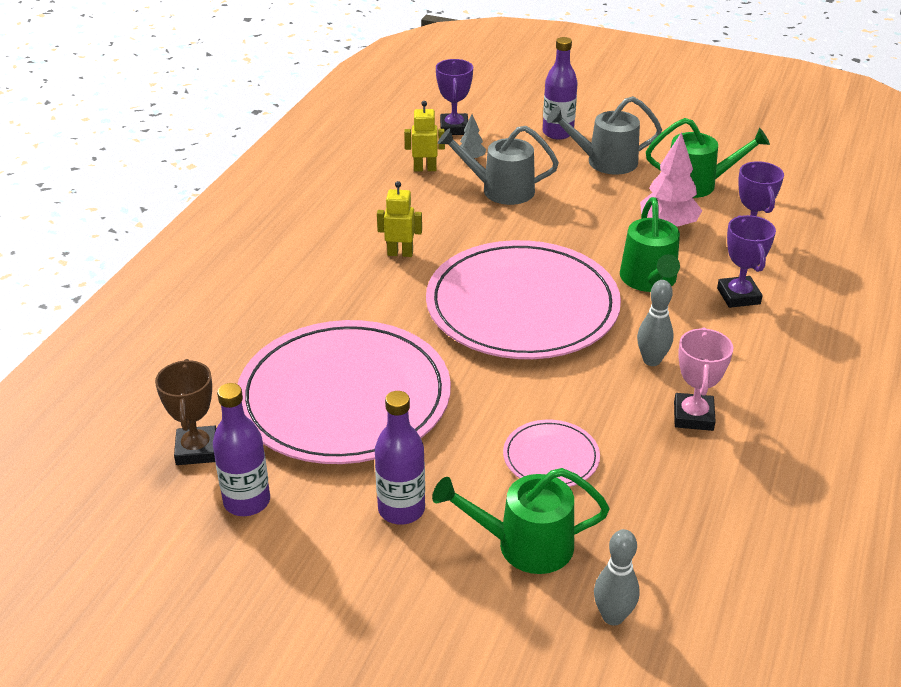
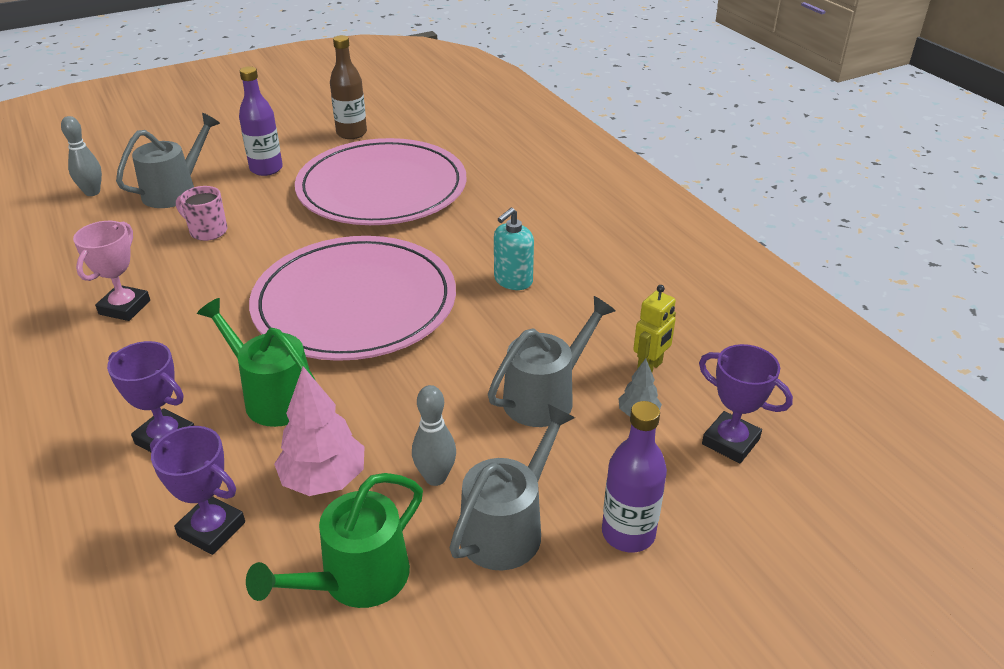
camera: 130 degrees right, 0 degrees up
(197, 450) = (414, 133): brown trophy -> none
(247, 501) = (351, 133): purple bottle -> brown bottle
(400, 253) = (513, 280): yellow robot -> turquoise soap dispenser
(525, 545) = (175, 191): green watering can -> grey watering can
(551, 457) = (207, 231): pink plate -> pink mug
(651, 360) = (197, 327): grey bowling pin -> grey bowling pin (435, 477)
(693, 416) = (125, 307): pink trophy -> pink trophy turned 60 degrees clockwise

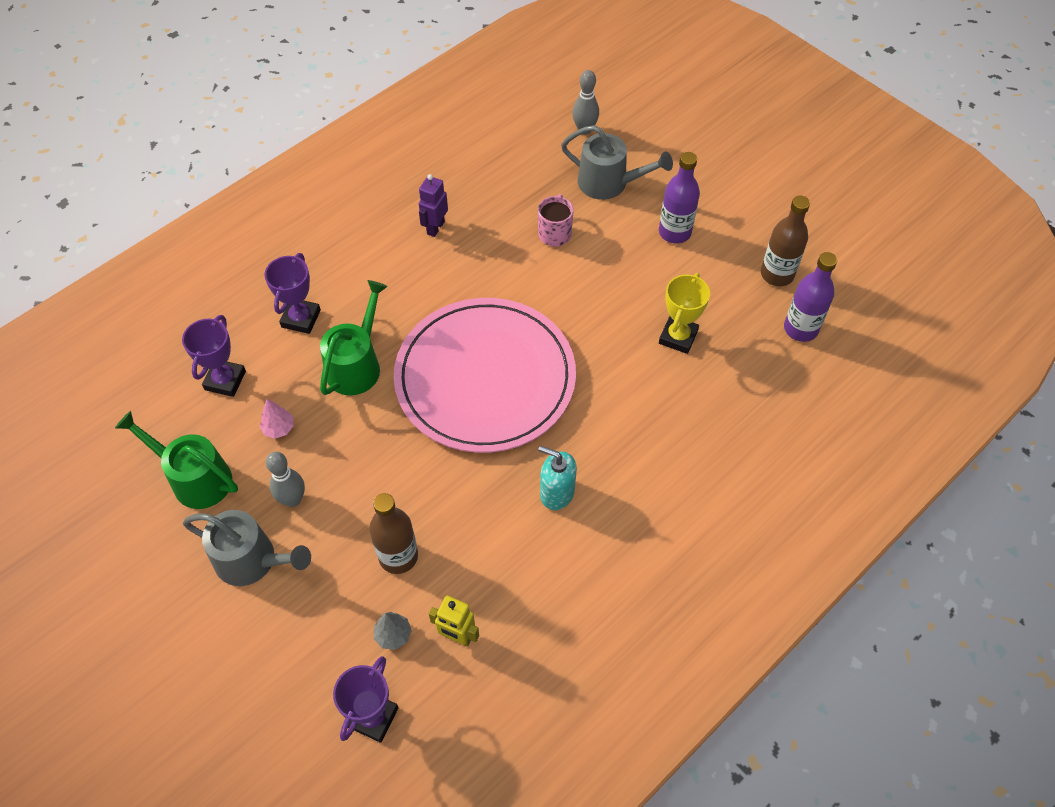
camera: 75 degrees right, 20 degrees up
(125, 307) = (435, 228): pink trophy -> purple robot
(324, 479) = (279, 428): pink tree -> pink tree, size x0.53
(382, 188) = (678, 337): pink plate -> yellow trophy
(545, 397) = (398, 556): grey watering can -> brown bottle
(628, 533) = (258, 646): purple bottle -> purple bottle (800, 329)

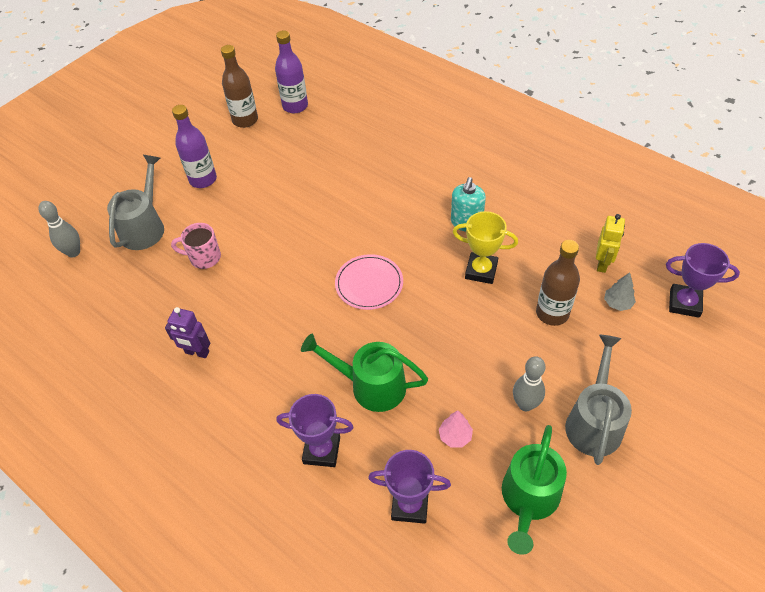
camera: 95 degrees left, 5 degrees down
(485, 378) = (369, 284): pink plate -> pink plate, size x0.43
(678, 337) = (310, 169): yellow trophy -> yellow trophy (481, 270)

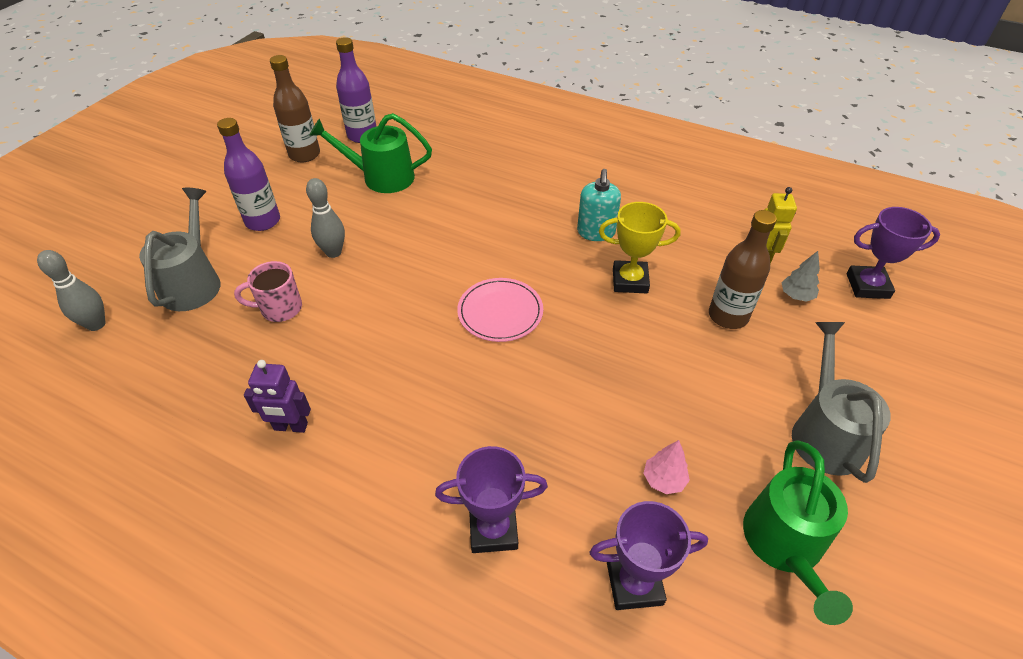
camera: 15 degrees left, 5 degrees down
(371, 385) = (537, 433): green watering can -> green watering can (382, 177)
(525, 404) = (736, 425): grey bowling pin -> grey bowling pin (333, 252)

